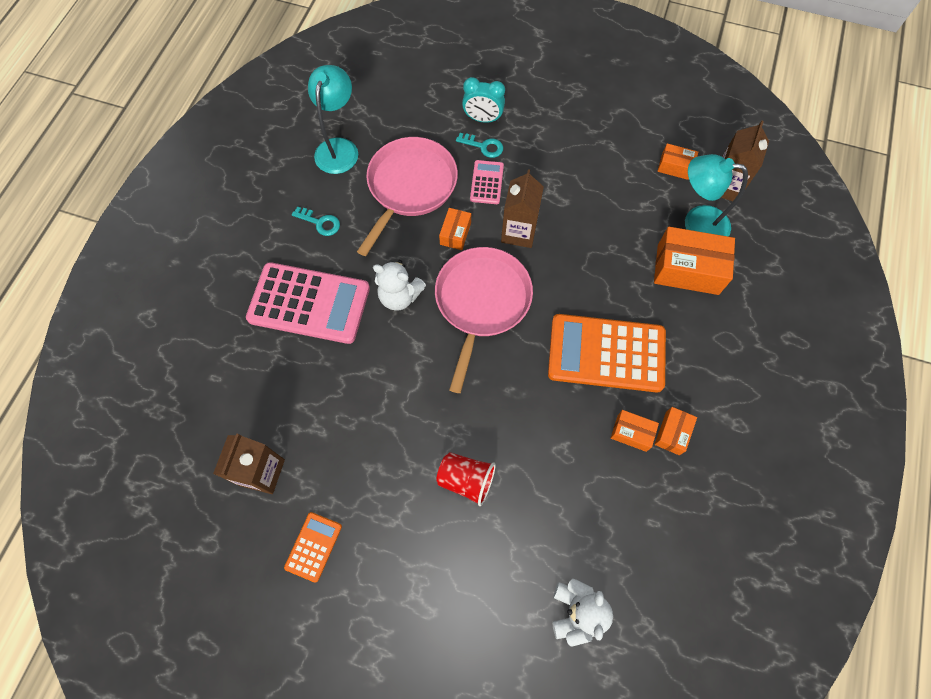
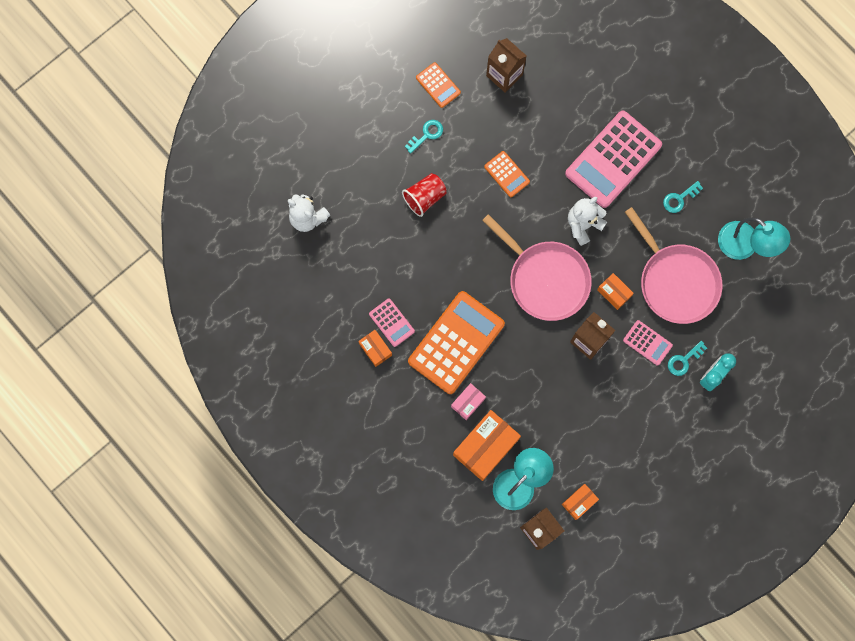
camera: 120 degrees right, 10 degrees up
(386, 403) = (507, 174): none -> orange calculator
(386, 523) = (426, 134): none -> turquoise key
(631, 433) = (391, 322): orange box -> pink calculator
(658, 308) = (468, 402): none -> pink box

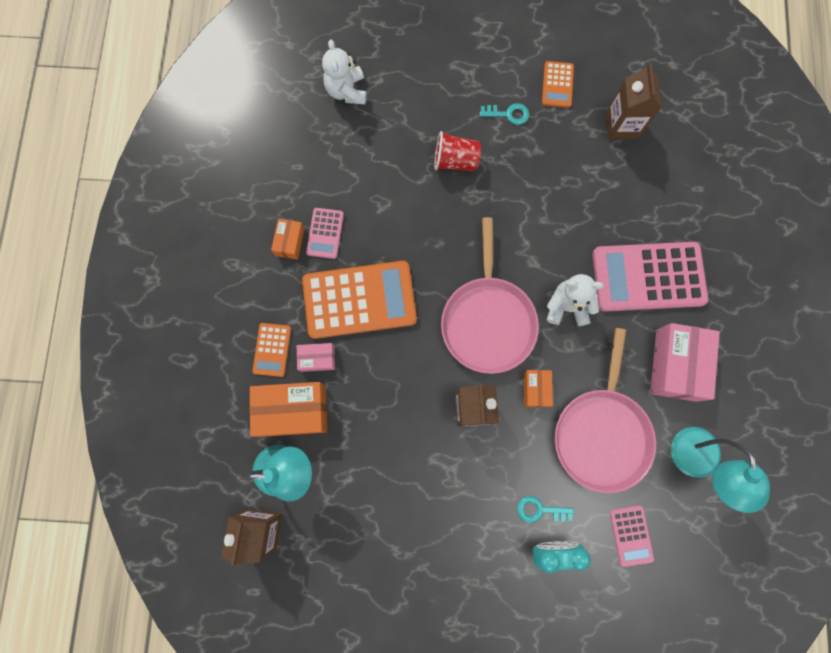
camera: 45 degrees right, 0 degrees up
(507, 174) = (543, 205): orange calculator -> orange calculator (272, 350)
(579, 502) = (320, 540): orange box -> none
(647, 343) = (522, 461): pink calculator -> pink calculator (631, 535)
(679, 199) = (676, 365): turquoise key -> pink box

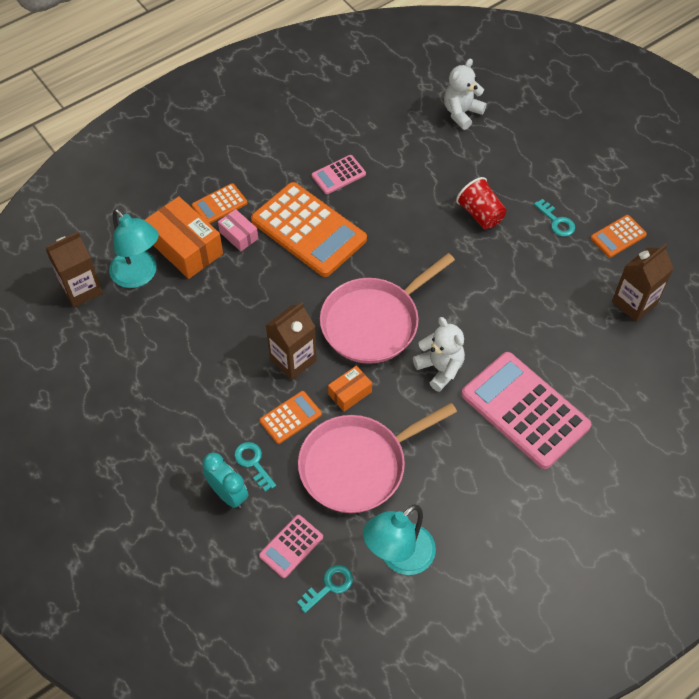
camera: 50 degrees right, 20 degrees down
(290, 242) = (310, 159): orange box -> none
(522, 451) = (290, 417): none -> orange calculator
(676, 365) = (469, 483): pink box -> none
(682, 532) = (329, 586): none -> turquoise key

